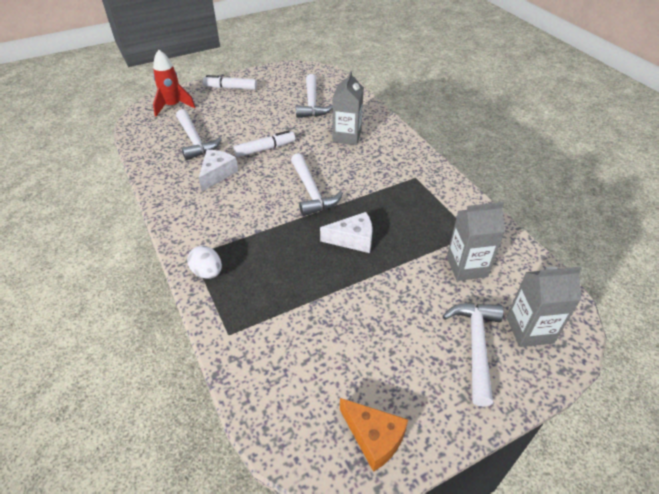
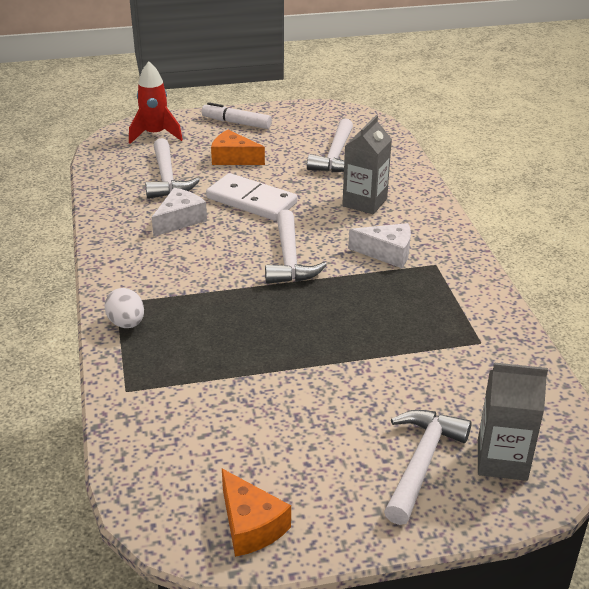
camera: 15 degrees right, 10 degrees down
(239, 116) = (233, 158): none -> orange cheese
(265, 149) = (251, 201): white marker -> white domino
(353, 239) = (319, 320): white cheese -> white cheese (387, 253)
(466, 266) = (453, 376): grey carton -> none

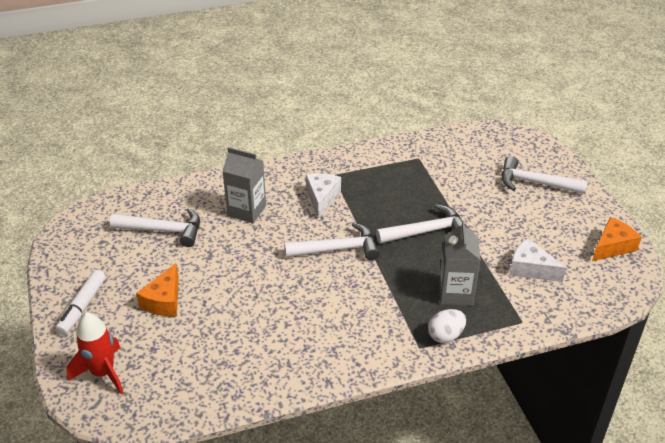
camera: 95 degrees left, 5 degrees up
(167, 178) = (205, 347): white hammer -> white hammer (426, 231)
(180, 220) = (284, 325): white cheese -> white cheese (530, 269)
(251, 201) = (247, 280): white domino -> none
(502, 460) = (521, 155): grey carton -> grey carton (455, 293)

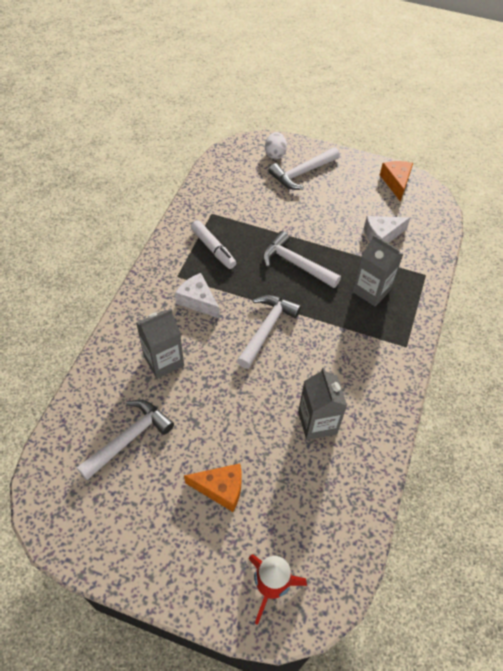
camera: 55 degrees left, 15 degrees up
(82, 307) = (172, 563): white marker -> white marker (213, 249)
(164, 301) = (221, 488): orange cheese -> orange cheese turned 45 degrees counterclockwise
(276, 326) = (317, 422): none -> grey carton
(426, 231) = (296, 264): white hammer -> white hammer turned 75 degrees counterclockwise
(445, 335) = (406, 324): white egg -> white egg (275, 154)

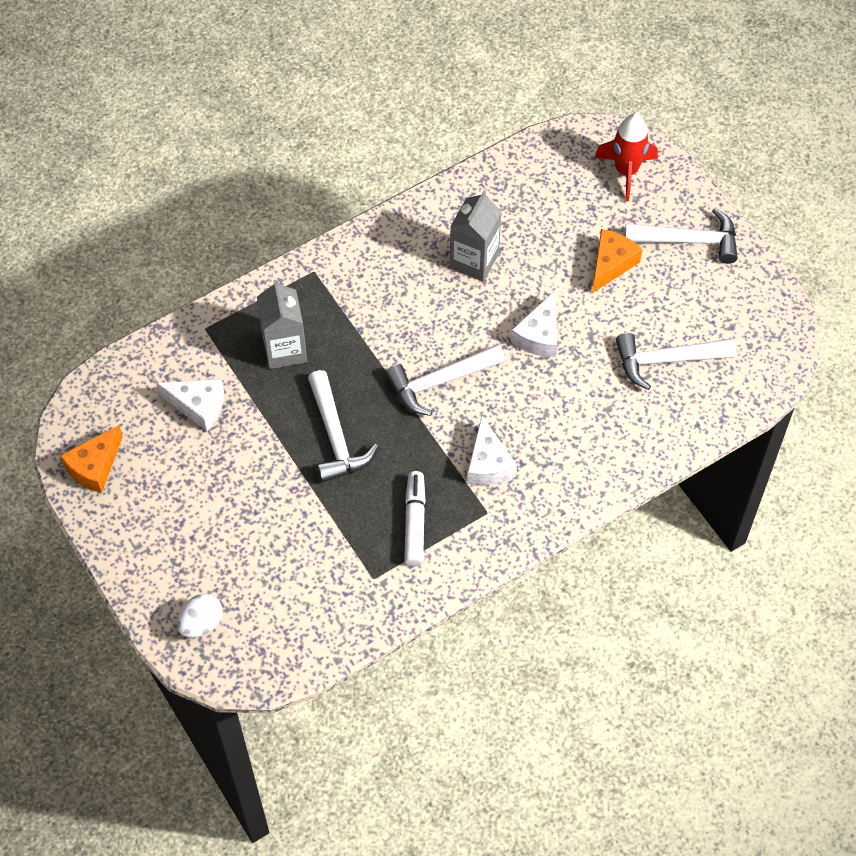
camera: 140 degrees left, 5 degrees up
(163, 361) = (578, 417): grey carton -> none
(221, 488) = (611, 264): orange cheese -> orange cheese turned 75 degrees clockwise
(230, 398) = (539, 335): none -> white cheese
(302, 173) = (197, 564): white hammer -> white hammer (688, 240)

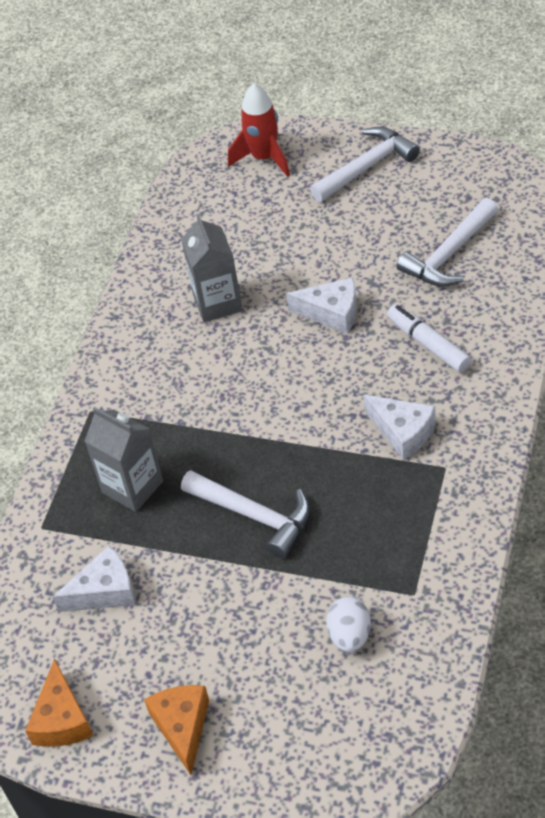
camera: 35 degrees left, 10 degrees down
(201, 623) = (309, 761): white egg -> white egg (350, 635)
(414, 522) = (396, 523): white marker -> white marker (428, 344)
(440, 381) = (292, 406): white hammer -> none
(539, 335) = (332, 313): white cheese -> white cheese turned 60 degrees counterclockwise
(611, 264) = (328, 224): orange cheese -> orange cheese (182, 727)

